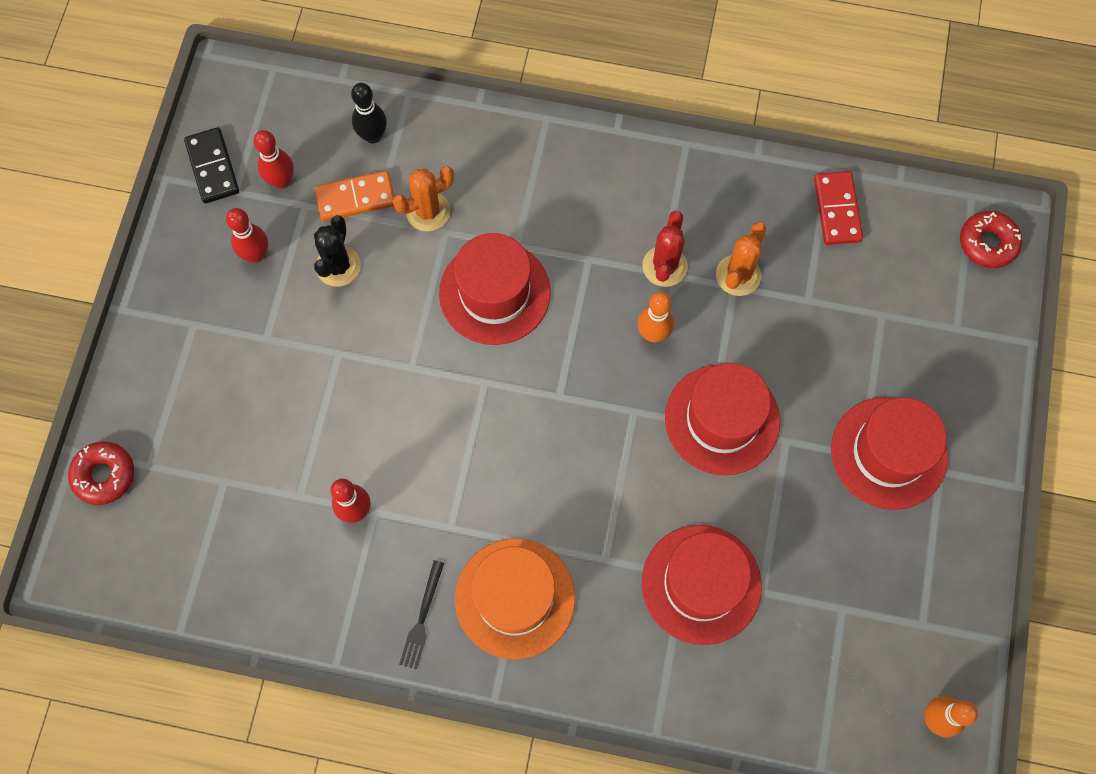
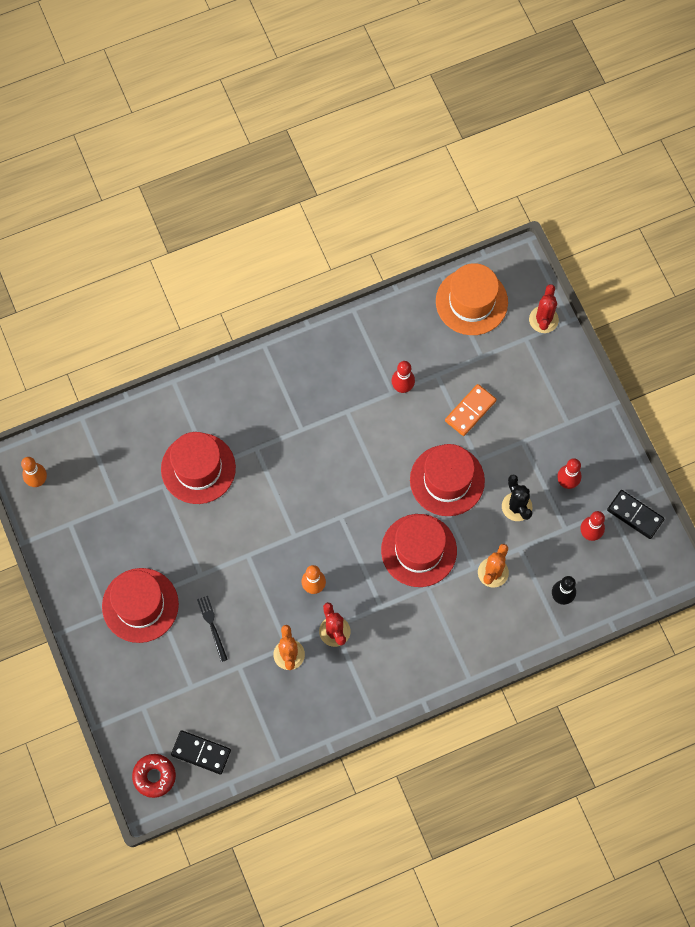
camera: 145 degrees right, 0 degrees up
(104, 475) = (543, 319): red donut -> red cactus
(355, 198) = (540, 552): orange domino -> orange domino (470, 411)
(422, 618) = (328, 359): black fork -> black fork (212, 626)
(515, 598) = (289, 399): orange hat -> orange hat (471, 302)
(722, 419) = (243, 563): red hat -> red hat (447, 480)
(837, 210) = (257, 737): red domino -> none
(915, 234) = (201, 753): none -> black domino

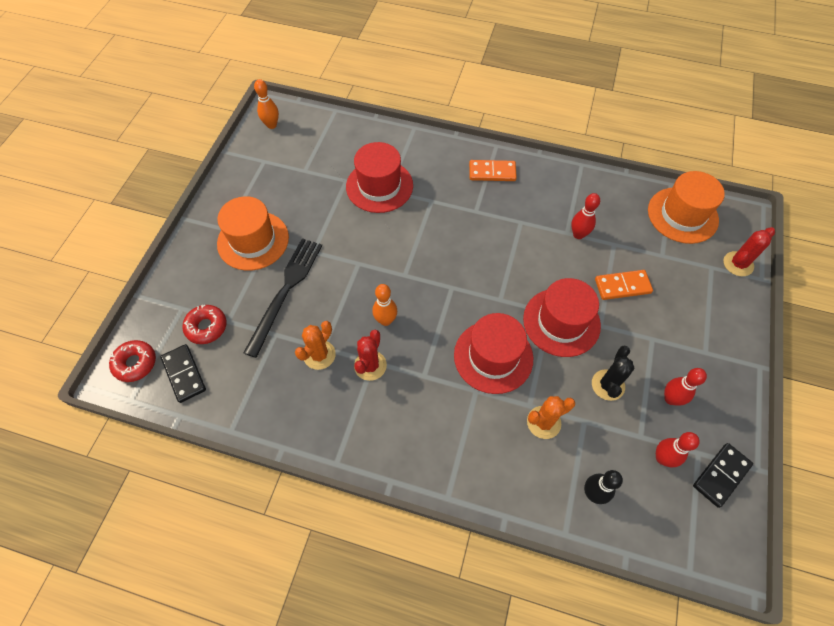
camera: 40 degrees right, 10 degrees down
(140, 605) = (253, 240): red hat -> orange hat
(179, 705) = (206, 327): none -> red donut
(212, 626) = (285, 291): black fork -> black fork, size x2.07
(283, 378) = (492, 172): none -> orange domino
(635, 515) = (721, 475): black domino -> black domino turned 60 degrees clockwise

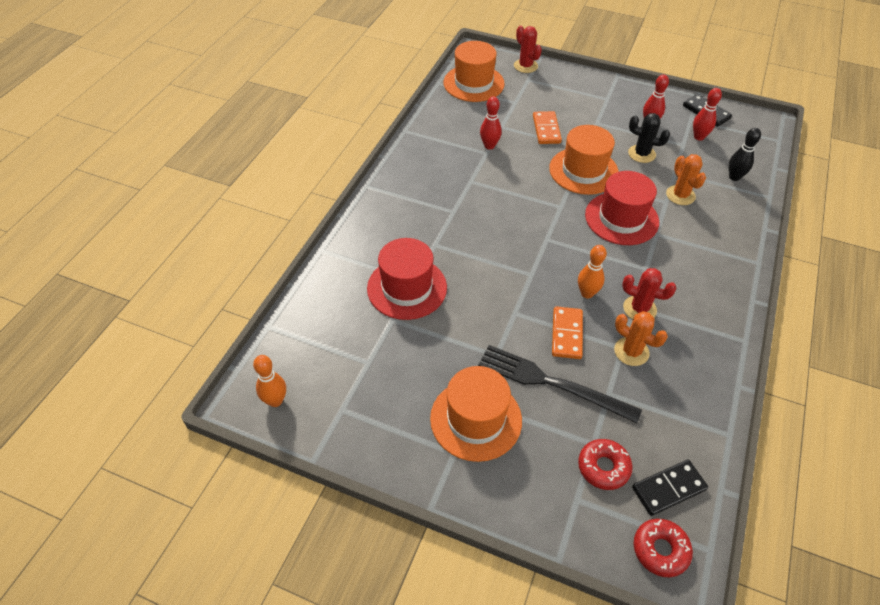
camera: 85 degrees left, 10 degrees down
(492, 172) = (403, 193): orange domino -> orange domino (566, 334)
(561, 322) = (583, 171): red hat -> orange hat

